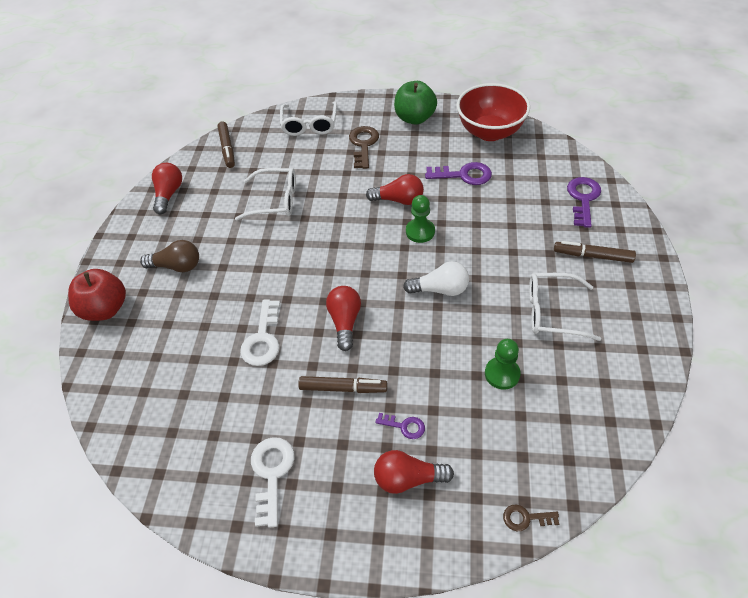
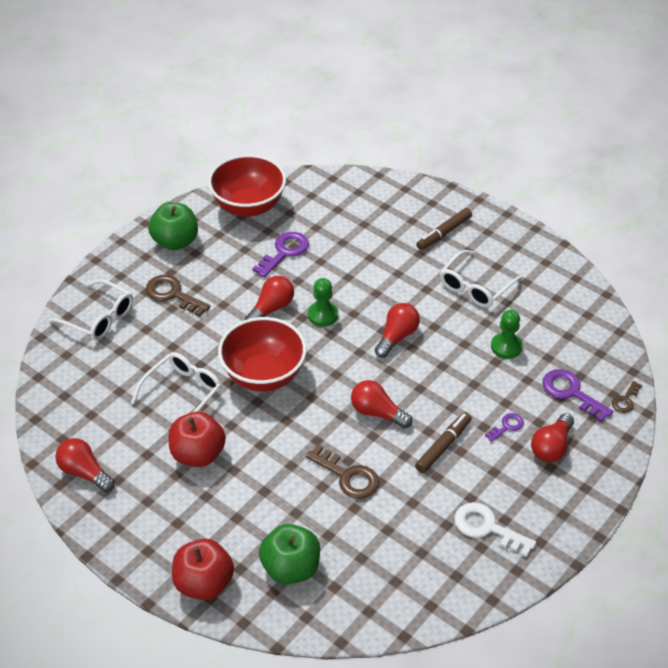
camera: 60 degrees left, 5 degrees down
(147, 353) = (291, 568): none -> green apple
(177, 266) = (199, 505): brown light bulb -> none
(223, 240) = (198, 454): none -> red apple
(227, 148) = (63, 396): brown marker -> none
(262, 339) = (348, 476): white key -> brown key
(327, 232) = (263, 375): none -> red bowl
(440, 289) = (397, 337): white light bulb -> red light bulb
(583, 198) = (382, 202): purple key -> purple key (571, 392)

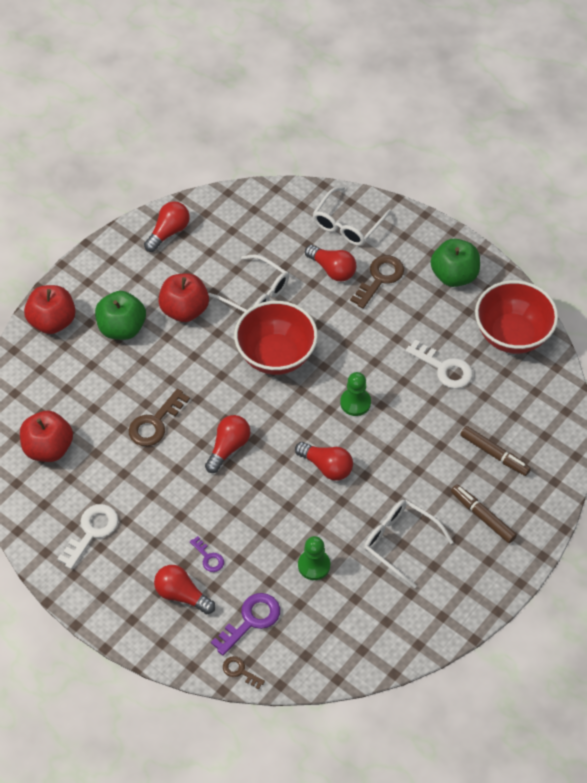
camera: 90 degrees right, 10 degrees up
(271, 308) = (363, 359): red light bulb -> red light bulb (332, 269)
(284, 252) = (444, 368): purple key -> white key
(291, 568) = (61, 381): green apple -> green apple (122, 328)
(383, 576) = (48, 448): none -> red apple
(443, 446) = (186, 501): brown marker -> brown marker (494, 454)

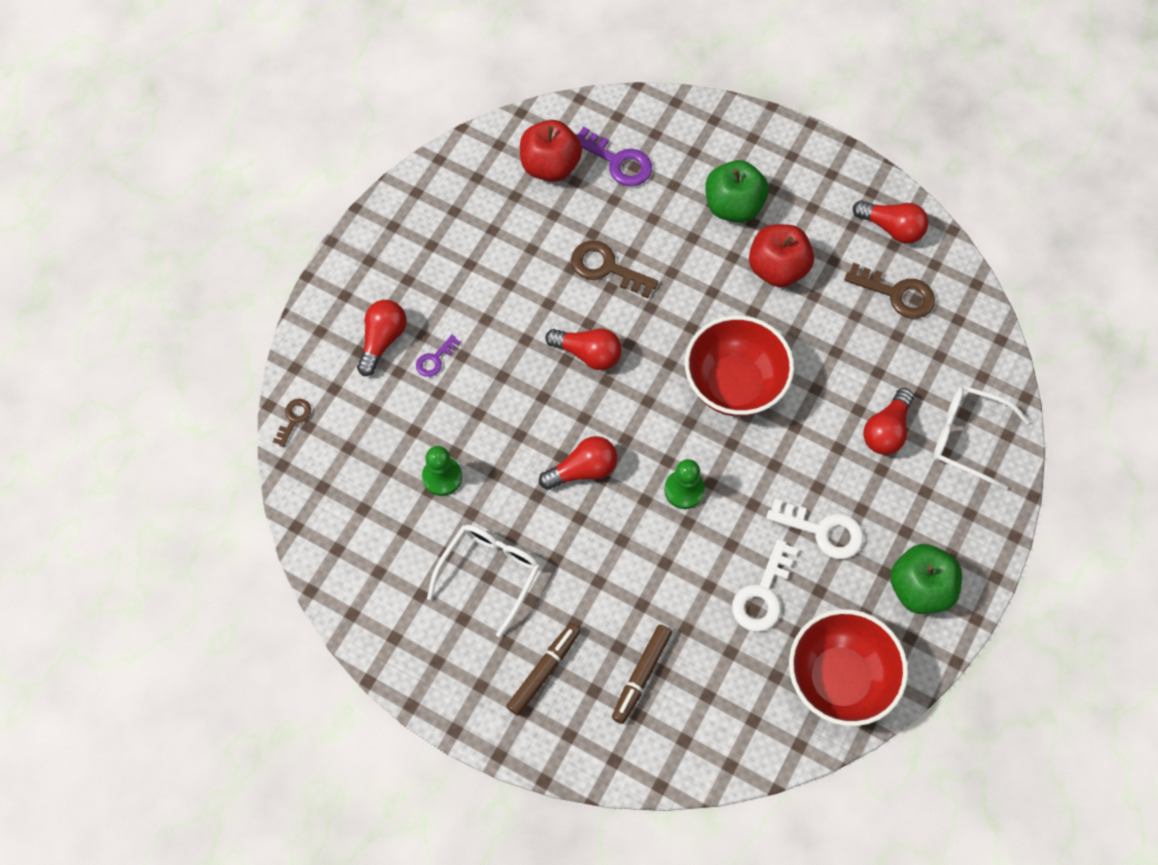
camera: 80 degrees right, 10 degrees up
(52, 321) = (725, 132): red apple -> none
(92, 532) = (449, 232): white key -> white key (823, 531)
(251, 620) = (359, 419): purple key -> purple key (618, 161)
(255, 294) = (822, 344): white glasses -> none
(326, 466) = (582, 470): red light bulb -> red light bulb turned 135 degrees counterclockwise
(380, 278) = (888, 492): brown key -> brown key (897, 294)

